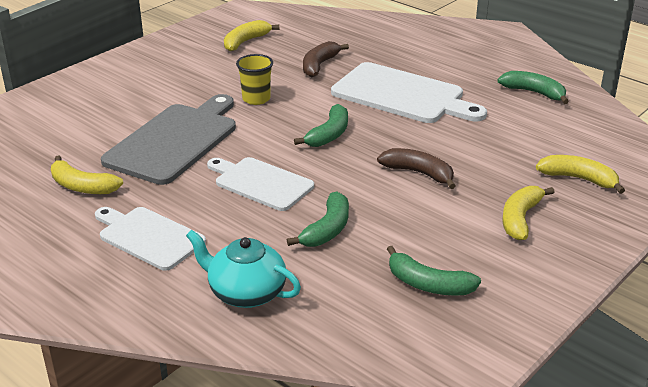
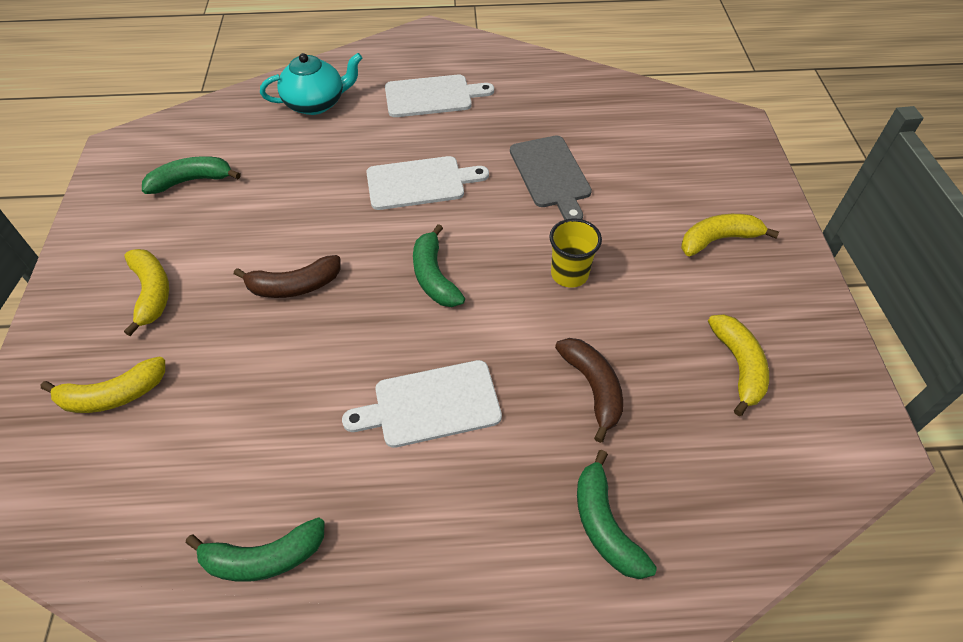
camera: 135 degrees right, 20 degrees up
(82, 186) = (540, 98): yellow banana -> yellow banana (718, 239)
(175, 141) = (551, 174): grey cutting board -> grey cutting board, size x0.64
(327, 229) = (314, 177): green banana -> green banana (604, 525)
(402, 95) = (431, 404): white cutting board -> white cutting board, size x0.64

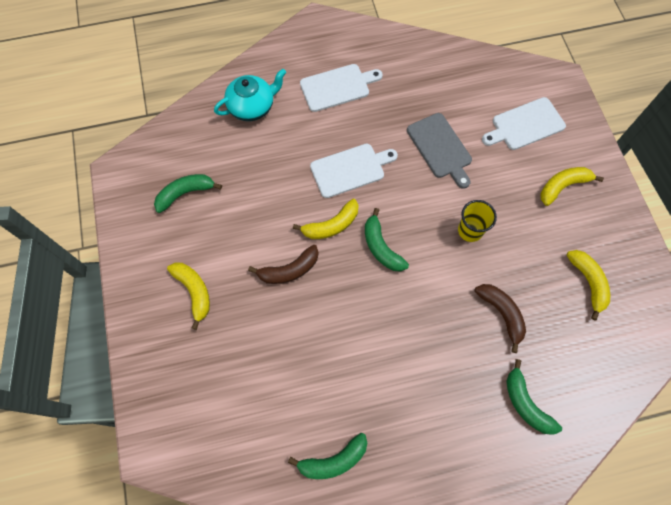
camera: 10 degrees left, 15 degrees up
(113, 395) = (200, 372): yellow banana -> yellow banana (331, 225)
(431, 404) = (404, 343): white cutting board -> white cutting board (525, 125)

